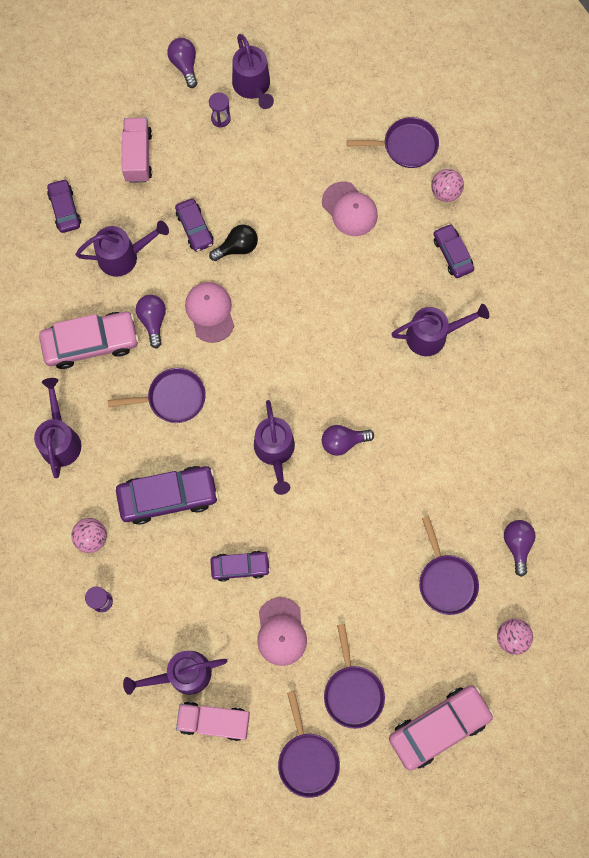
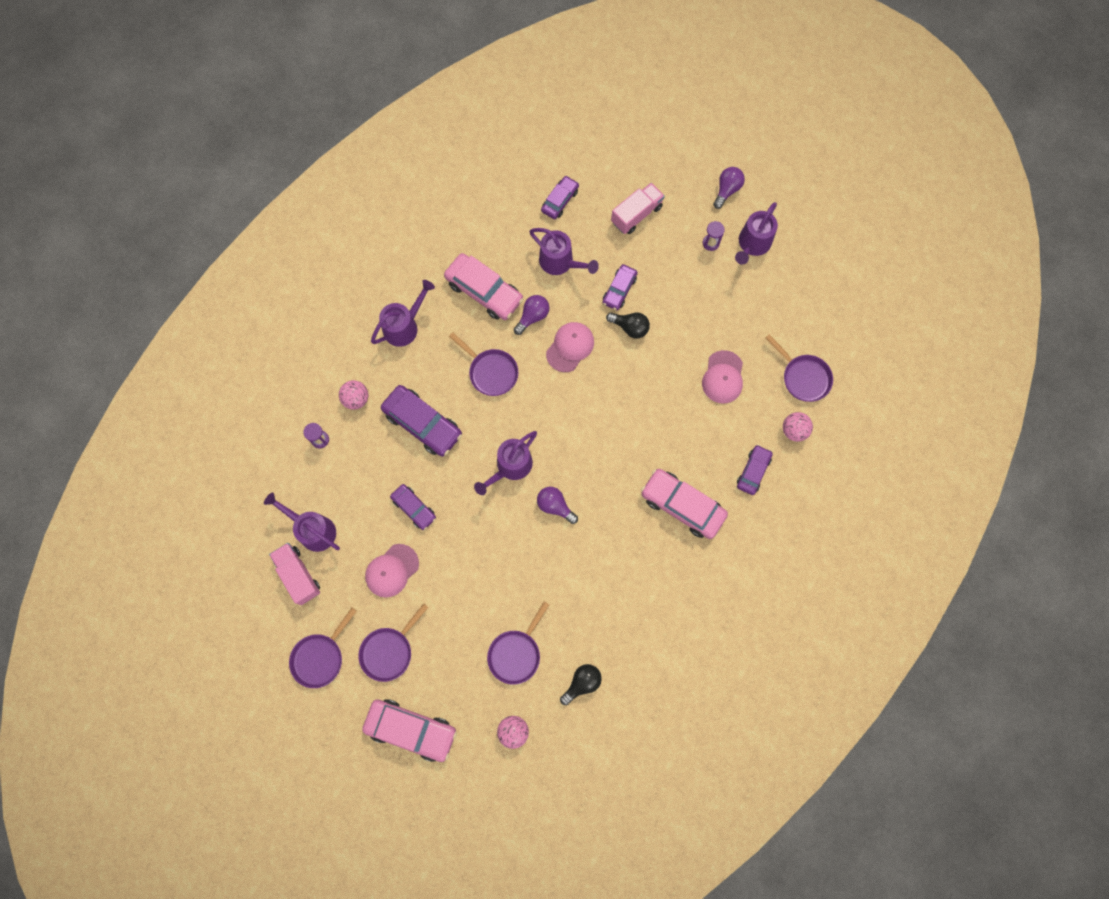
camera: 50 degrees right, 0 degrees up
(433, 335) = (682, 505): purple watering can -> pink car
(517, 545) = (582, 683): purple light bulb -> black light bulb

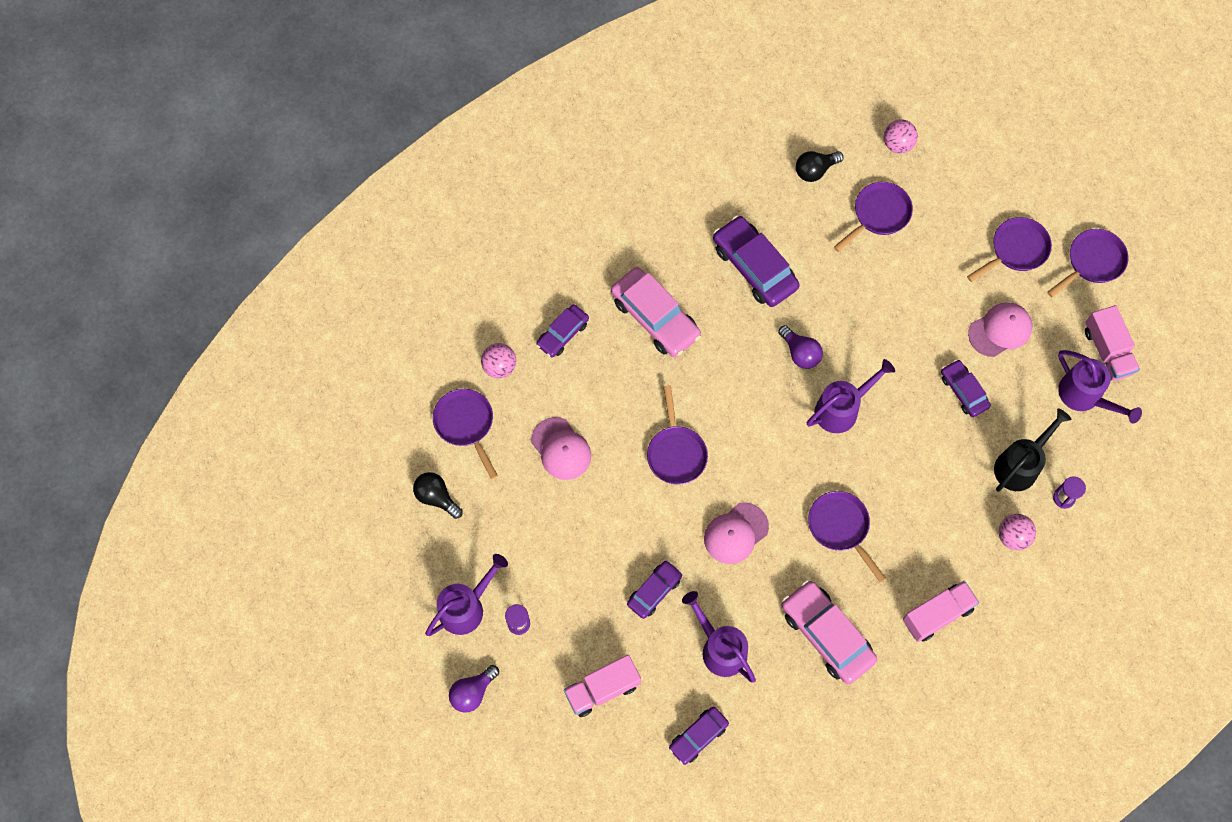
camera: 165 degrees left, 5 degrees down
(358, 458) = (1020, 464): none -> black watering can
(405, 326) = (937, 615): purple watering can -> pink truck
(411, 730) = (1004, 171): pink car -> none
(422, 424) = (936, 485): purple car -> purple car (754, 267)
(532, 316) = (772, 584): purple light bulb -> none
(630, 327) = (655, 539): black light bulb -> black light bulb (436, 497)
(633, 397) = (676, 452): none -> purple pan
(723, 377) = (561, 449): pink cap -> pink cap turned 120 degrees clockwise

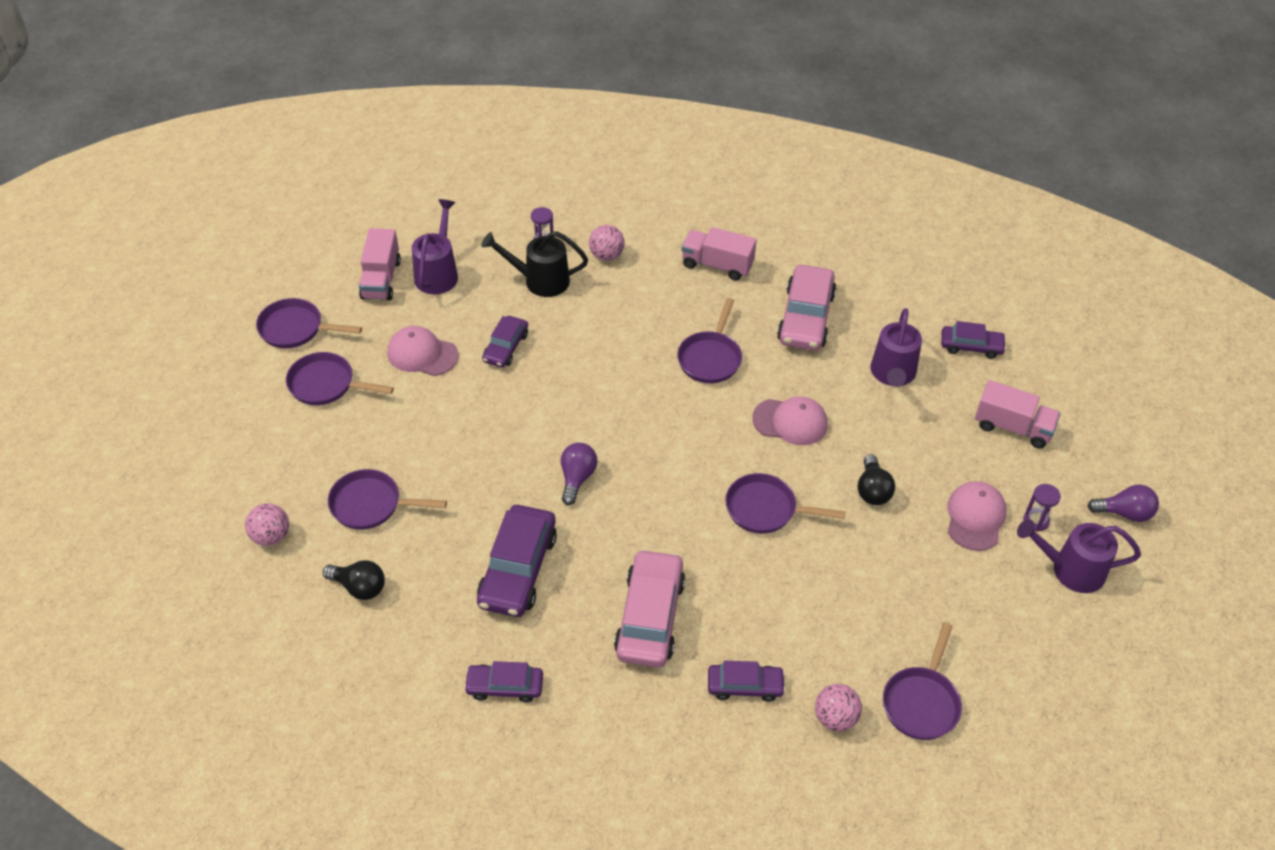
camera: 130 degrees left, 20 degrees down
(436, 497) = (1013, 671): black light bulb -> black light bulb (872, 490)
(561, 449) = (857, 601): pink cap -> pink cap (975, 517)
(654, 591) = (899, 445): purple car -> purple car (505, 686)
(676, 452) = (766, 509): purple pan -> purple pan turned 120 degrees counterclockwise
(842, 408) = (602, 417): purple watering can -> none
(1107, 351) = (381, 279): pink truck -> pink truck turned 150 degrees clockwise

